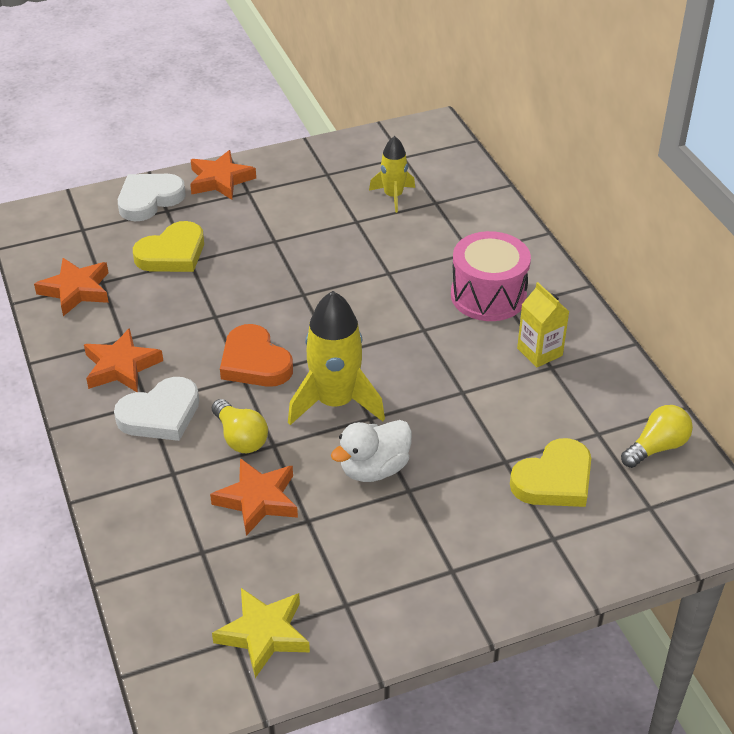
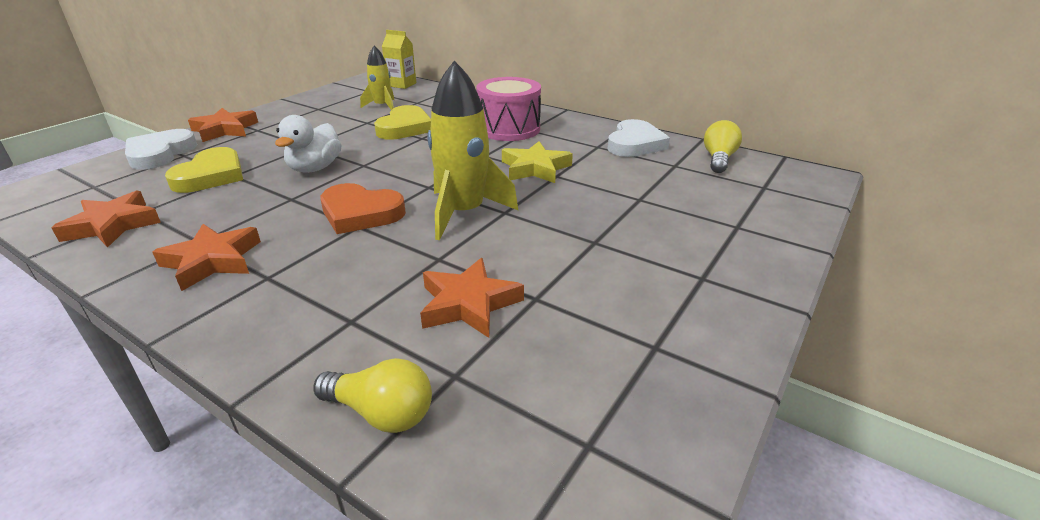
camera: 35 degrees left, 10 degrees down
(160, 414) = (292, 280): white heart -> white heart (634, 144)
(240, 437) = (399, 266): yellow light bulb -> yellow light bulb (381, 413)
(264, 634) = (612, 420): yellow star -> yellow star (535, 168)
(374, 469) = (549, 240): white duck -> white duck (315, 168)
(539, 352) = (580, 142): yellow carton -> yellow carton (401, 84)
(554, 480) = (686, 196): yellow heart -> yellow heart (405, 128)

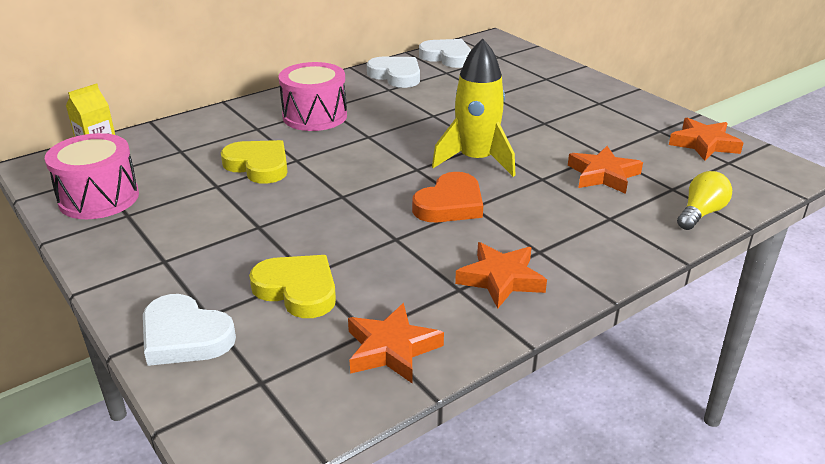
camera: 70 degrees left, 0 degrees up
(225, 130) = (138, 286): orange star -> orange star (704, 144)
(315, 168) = (329, 223): white duck -> none
(339, 97) = (99, 198): none -> pink drum
(382, 106) = (171, 172): yellow rocket -> none
(535, 168) = (413, 120): yellow star -> none
(718, 159) = (447, 57): yellow light bulb -> white heart

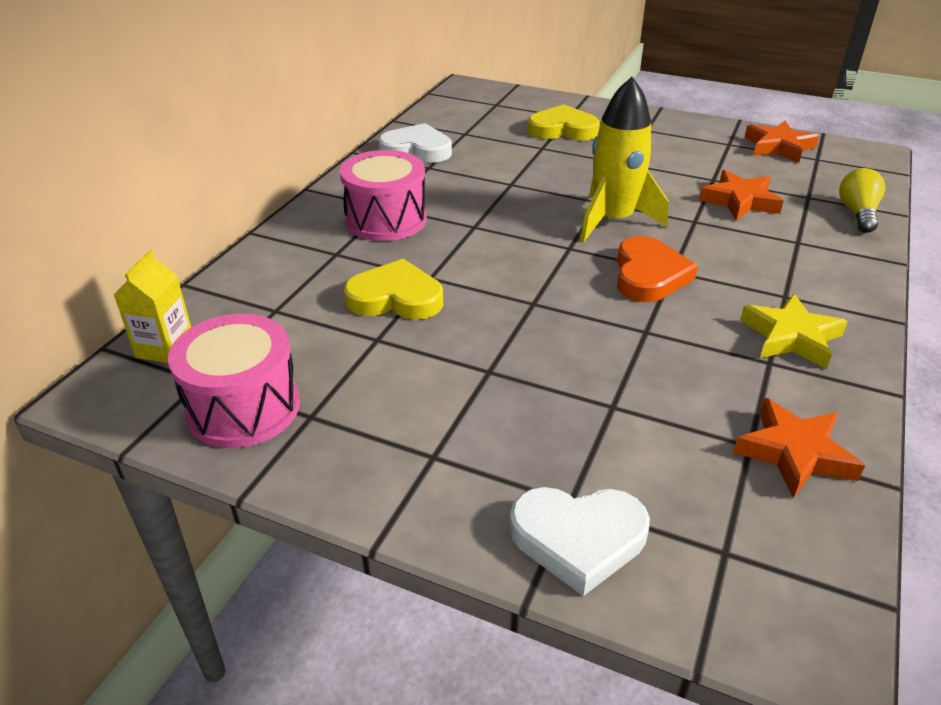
camera: 30 degrees left, 5 degrees up
(297, 290) = (625, 428): yellow heart -> yellow heart (563, 129)
(447, 57) = (445, 116): white heart -> none
(501, 279) = (791, 337): orange star -> yellow star

